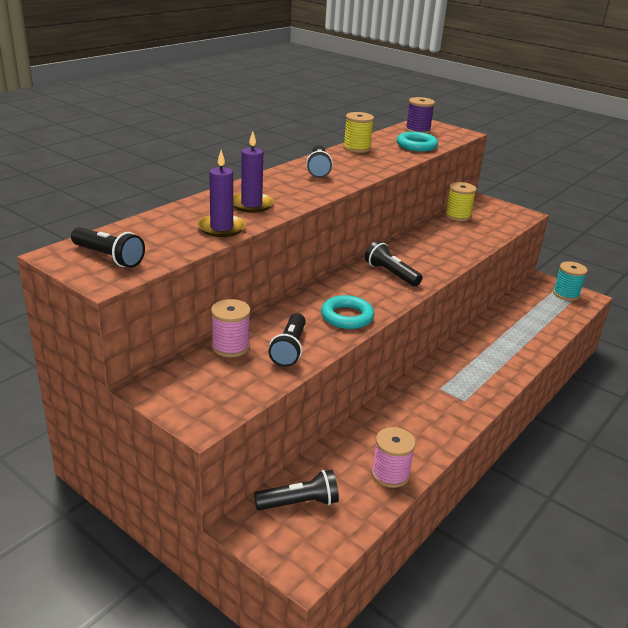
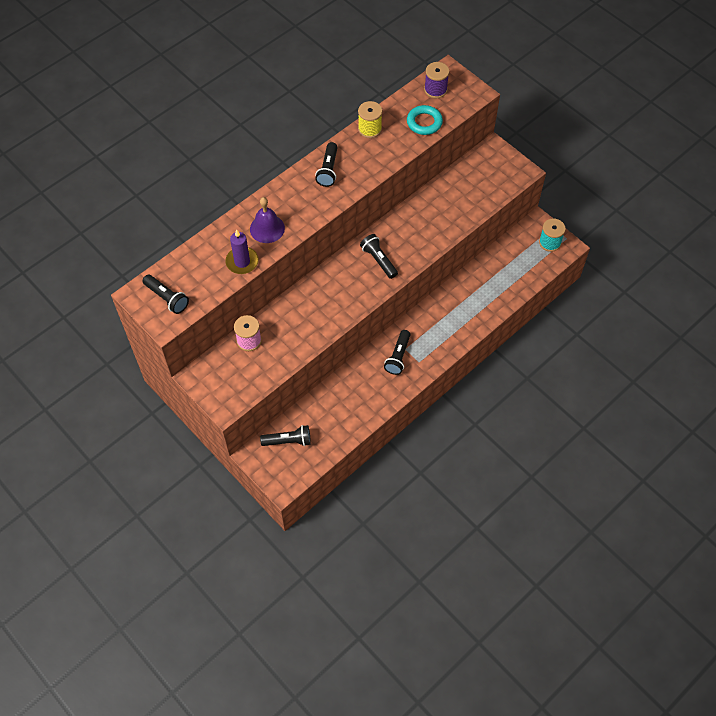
camera: 10 degrees right, 30 degrees up
(251, 204) = (267, 228): purple candle -> purple bell
(289, 349) = (287, 344): black flashlight -> black flashlight (398, 357)
(347, 317) = (333, 311): turquoise ring -> none
(390, 474) = (349, 423): pink spool -> none
(457, 216) = (461, 175): yellow spool -> none

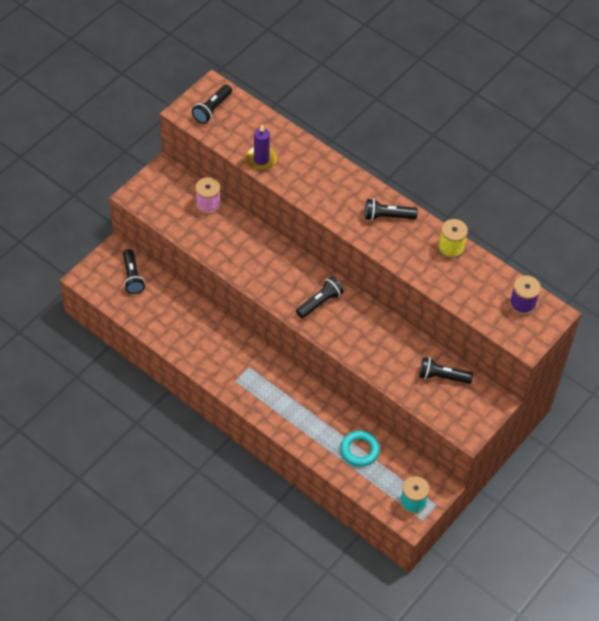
camera: 80 degrees right, 5 degrees down
(267, 228) = (304, 174): purple bell -> none
(398, 357) = (238, 361): black flashlight -> black flashlight (442, 377)
(424, 122) = (471, 296): turquoise ring -> turquoise ring (359, 450)

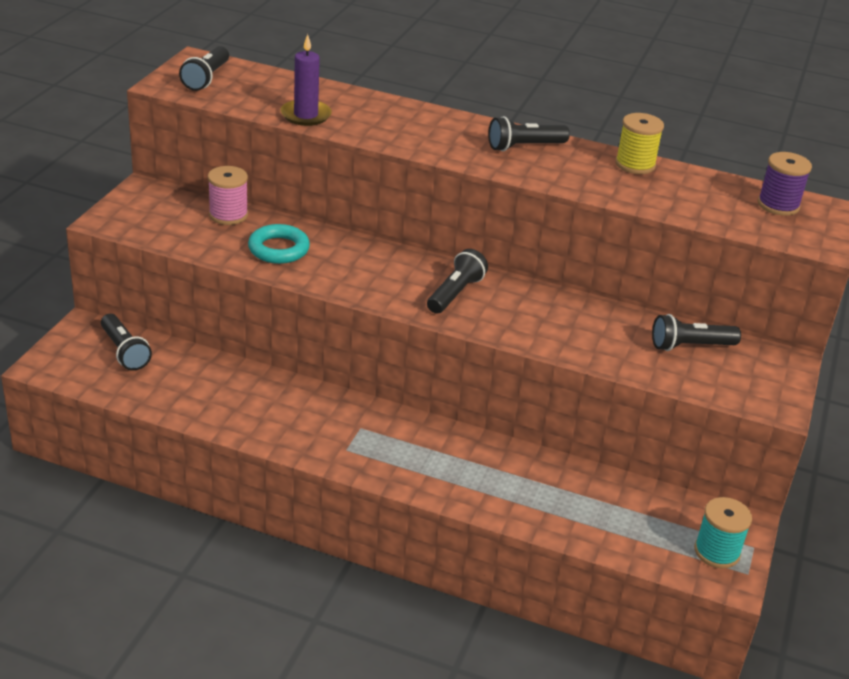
camera: 20 degrees left, 20 degrees down
(359, 450) = (592, 500): turquoise ring -> turquoise ring (278, 249)

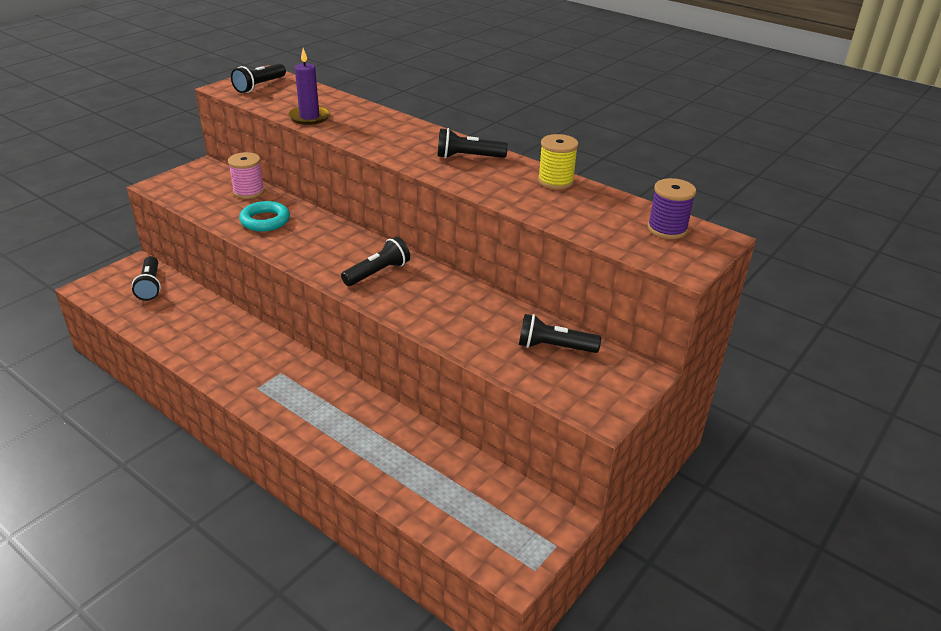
camera: 20 degrees right, 0 degrees up
(717, 552) = (517, 542): turquoise spool -> none

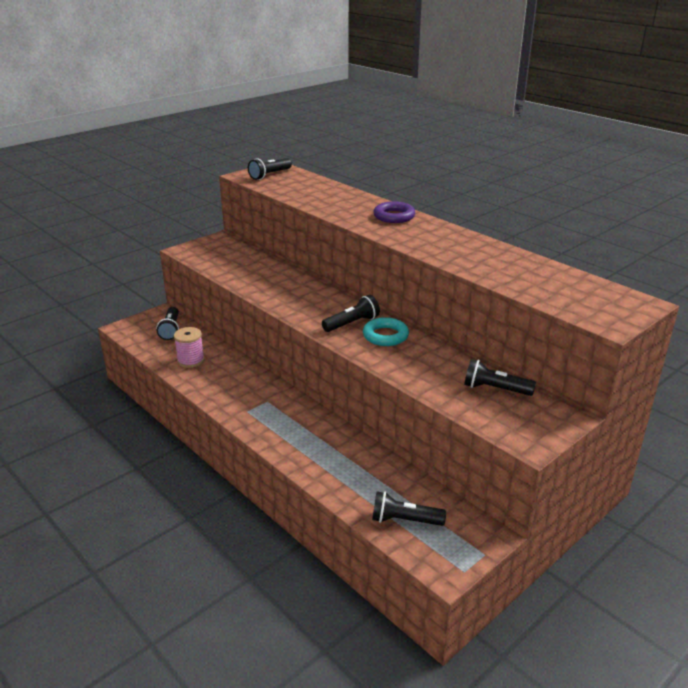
camera: 10 degrees right, 5 degrees down
(248, 192) = (254, 258): pink spool -> pink spool (191, 360)
(265, 221) = (265, 280): turquoise ring -> turquoise ring (385, 336)
(309, 117) = (307, 199): purple candle -> none
(418, 137) = (394, 216): none -> purple ring
(468, 157) = (433, 233): black flashlight -> black flashlight (404, 520)
(555, 181) = (506, 253): yellow spool -> none
(667, 229) = (599, 294): purple spool -> none

